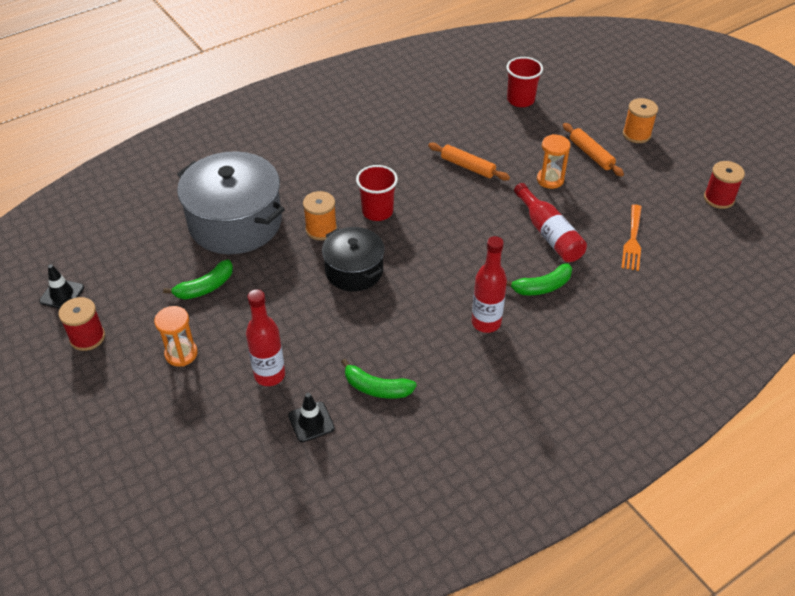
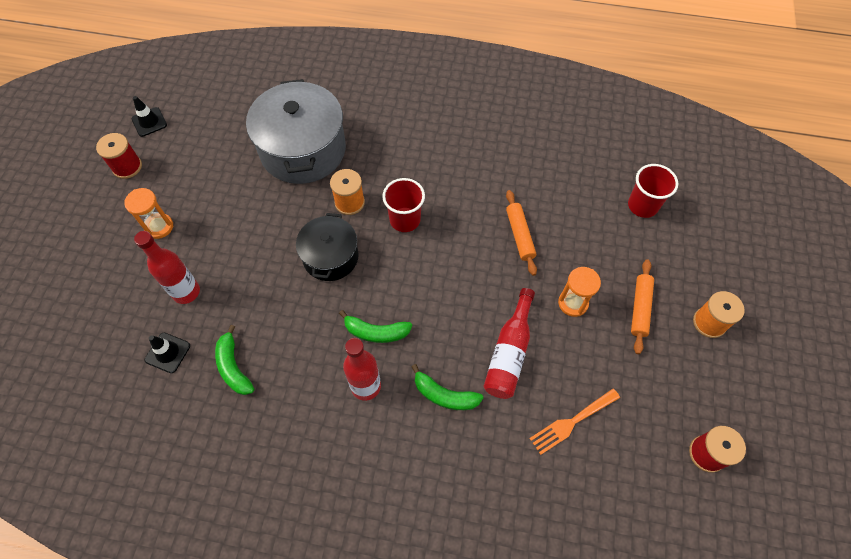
camera: 45 degrees right, 15 degrees up
(205, 287) = (228, 187): green banana -> green banana (376, 332)

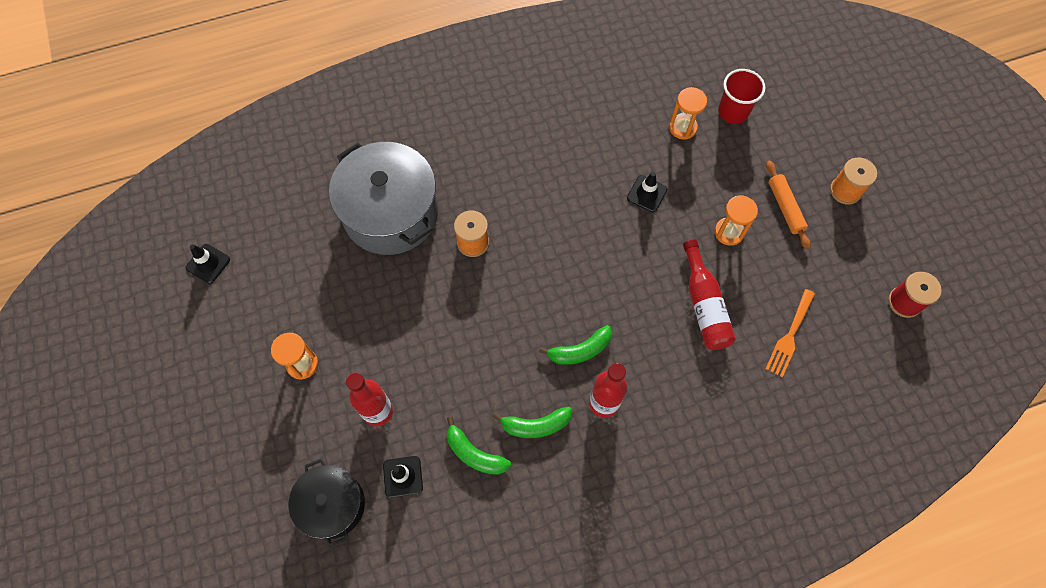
camera: 30 degrees left, 5 degrees up
(127, 167) = (221, 322): red spool -> none
(330, 257) = (491, 304): black pot -> black pot (332, 505)
(405, 220) = (535, 232): red cup -> none
(444, 395) = (674, 372): green banana -> green banana (535, 425)
(520, 235) = (647, 194): orange rolling pin -> black traffic cone
(587, 197) = (682, 127): none -> orange hourglass

